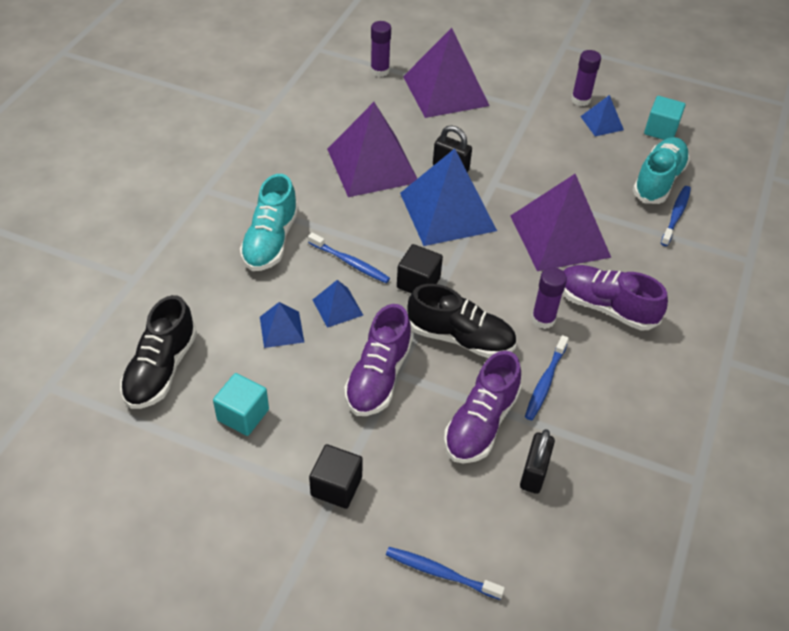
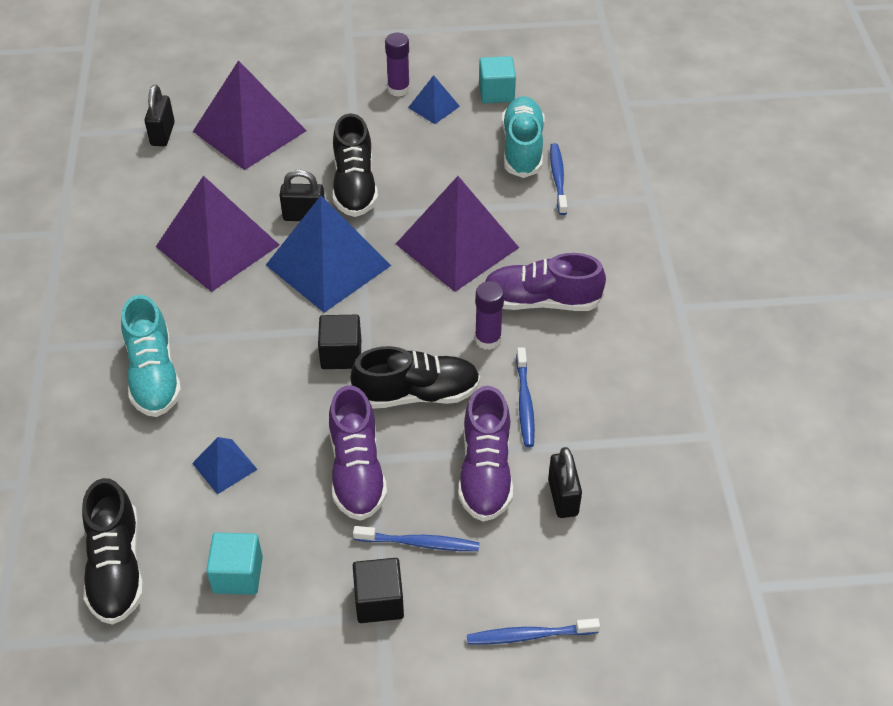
camera: 25 degrees left, 0 degrees up
(337, 307) = (271, 416): blue pyramid -> none
(350, 262) = (256, 363): blue toothbrush -> blue toothbrush (419, 543)
(380, 71) = (162, 134): purple glue stick -> black padlock
(503, 160) = (354, 186): none -> black shoe

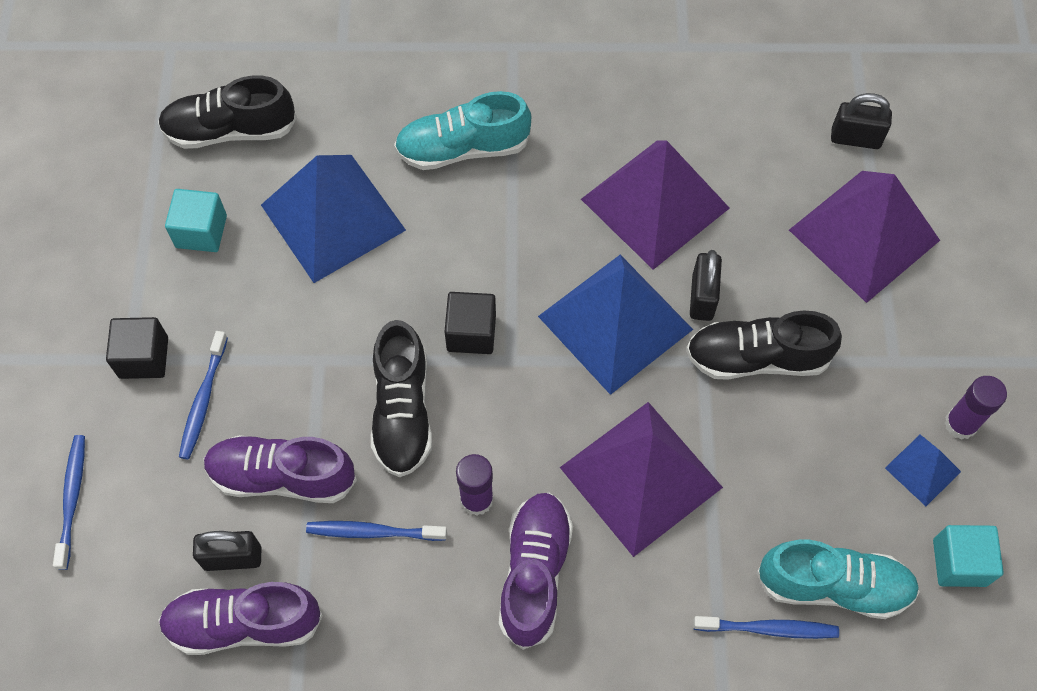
camera: 95 degrees right, 15 degrees up
(224, 466) = (333, 217): blue pyramid -> blue pyramid, size x2.15
(357, 471) = (306, 343): purple shoe -> purple shoe (244, 623)

